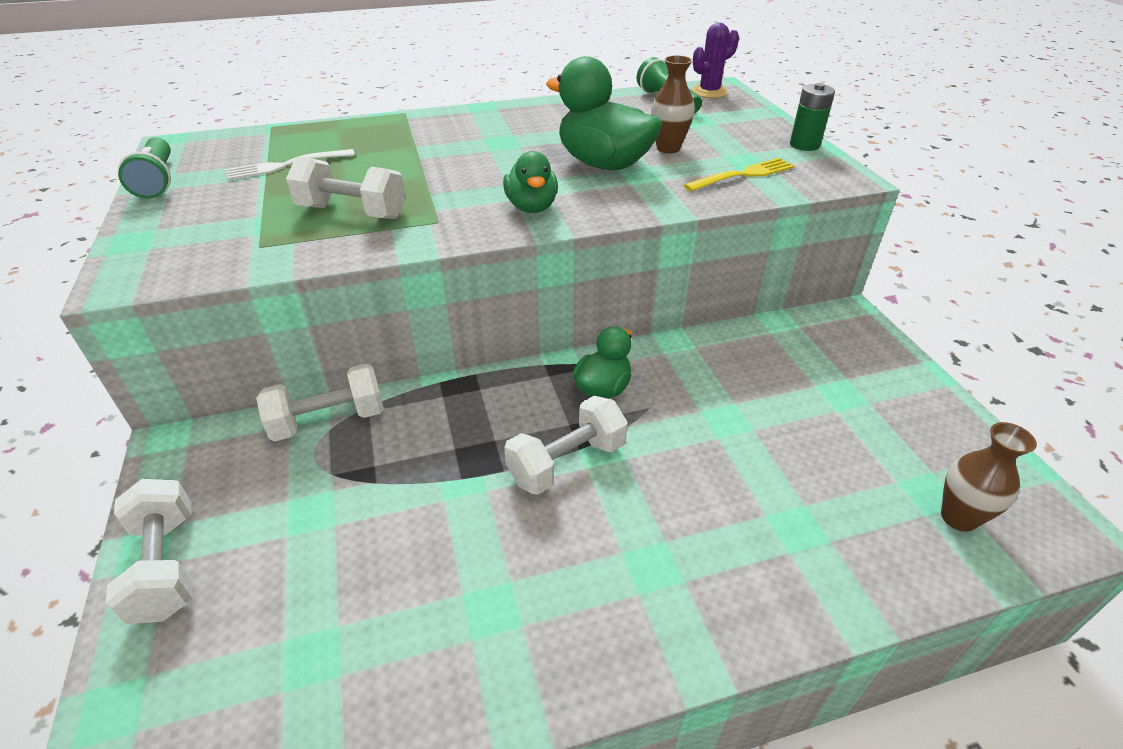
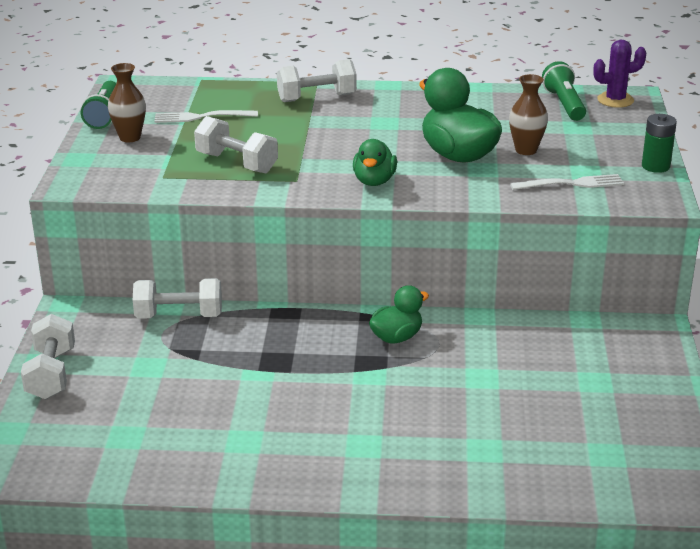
camera: 20 degrees right, 10 degrees down
(566, 462) = (339, 377): white dumbbell -> white dumbbell (317, 98)
(743, 175) = (571, 184): yellow fork -> white fork
(958, 517) = (614, 472): brown vase -> brown vase (130, 137)

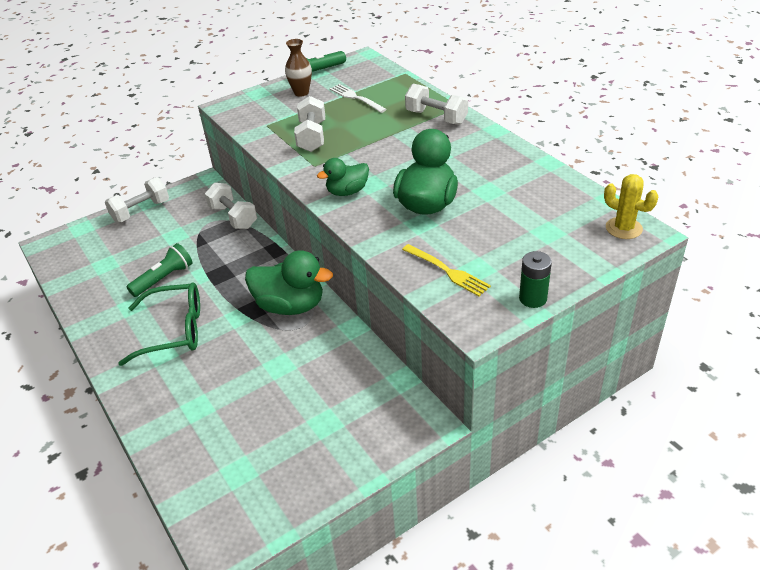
camera: 55 degrees right, 10 degrees up
(335, 424) = (174, 330): none -> green glasses
(396, 337) = (290, 305): green duck -> green duck, size x1.68
(526, 150) = (474, 227): brown vase -> none
(564, 104) = (578, 209): green flashlight -> green flashlight (164, 279)
(571, 184) = (447, 271): white fork -> yellow fork
(615, 100) = (623, 228): purple cactus -> yellow cactus

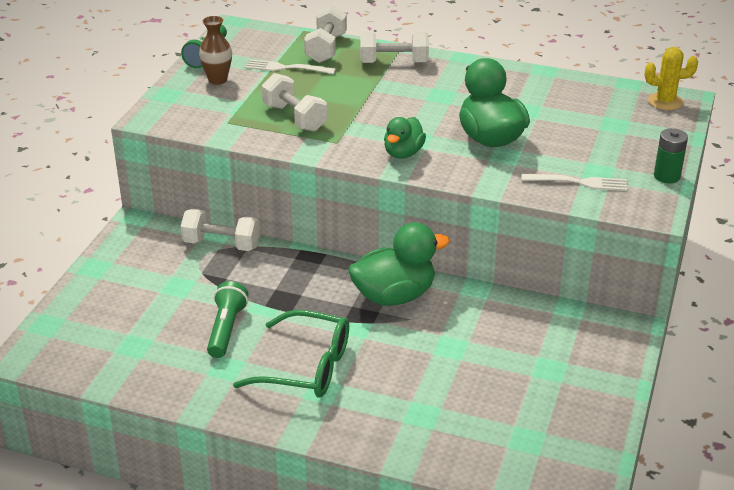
camera: 40 degrees left, 5 degrees down
(141, 211) = (99, 279): white dumbbell -> white dumbbell (326, 49)
(174, 330) = (306, 367): green glasses -> green glasses turned 60 degrees clockwise
(447, 271) = (578, 182): yellow fork -> white fork

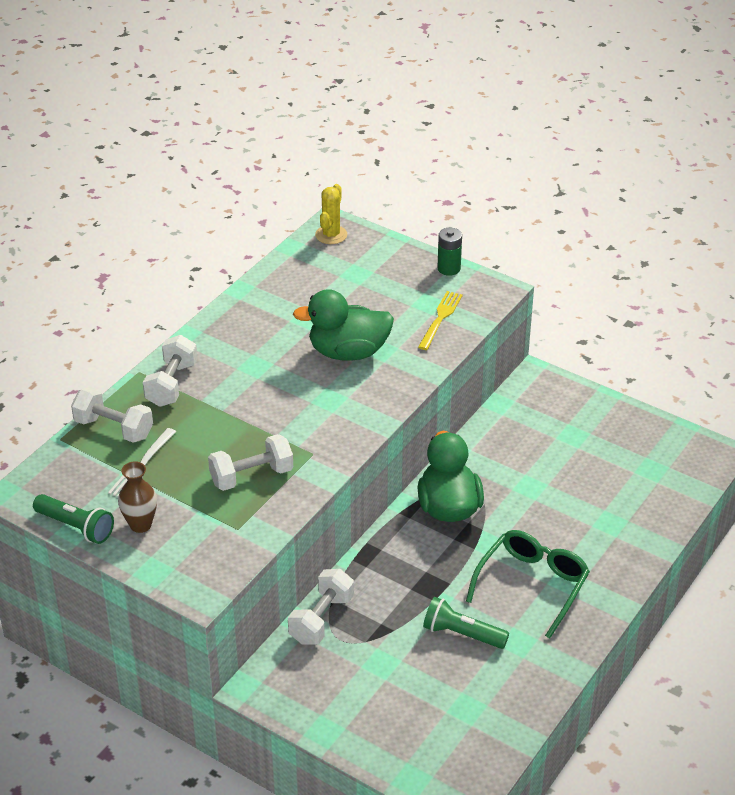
camera: 75 degrees left, 5 degrees up
(403, 153) = (351, 412): green duck -> none
(578, 182) = (440, 318): white fork -> yellow fork

